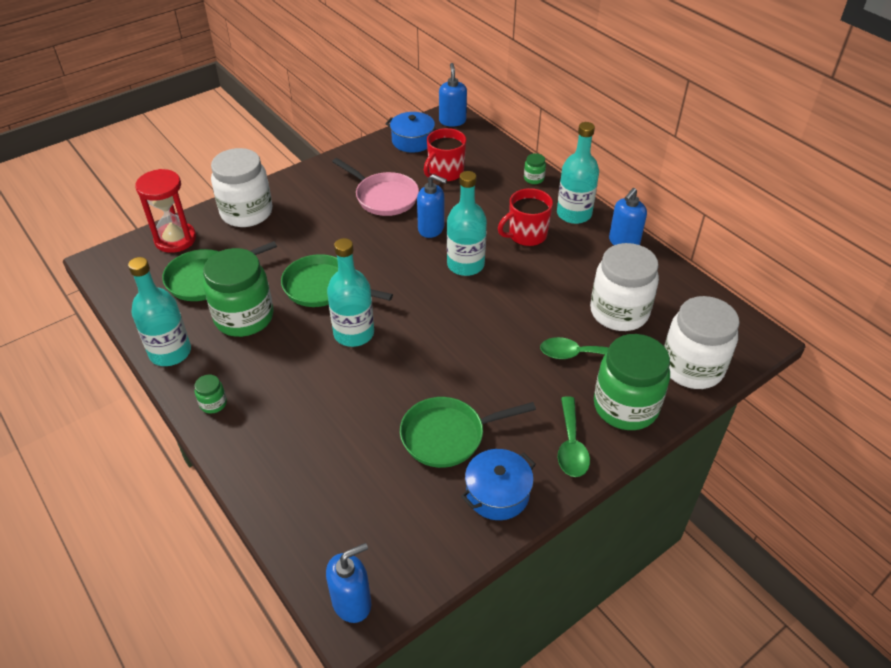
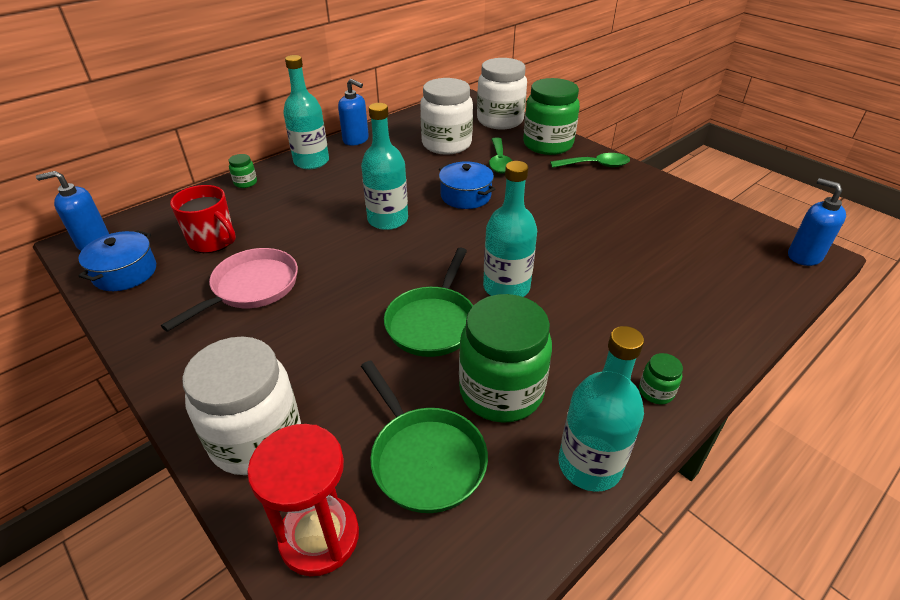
camera: 95 degrees left, 5 degrees down
(431, 229) = (324, 245): blue soap dispenser -> none
(448, 435) = (615, 219): green pan -> none
(497, 493) = (658, 194): blue pot -> blue pot (465, 196)
(526, 235) = (342, 186): red mug -> none

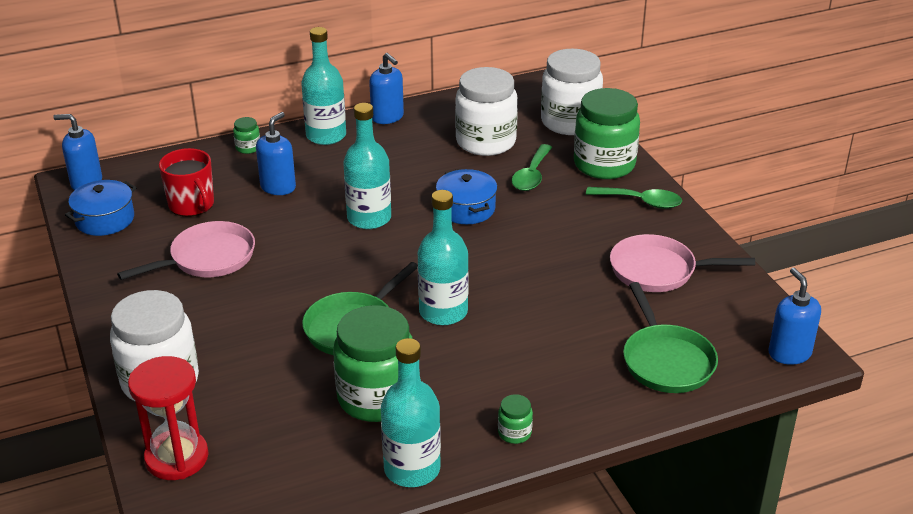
camera: 20 degrees right, 5 degrees down
(290, 210) = (278, 187): none -> blue soap dispenser
(424, 458) = (282, 429): green pan -> green pan (666, 361)
(651, 213) = (658, 270): none -> pink pan

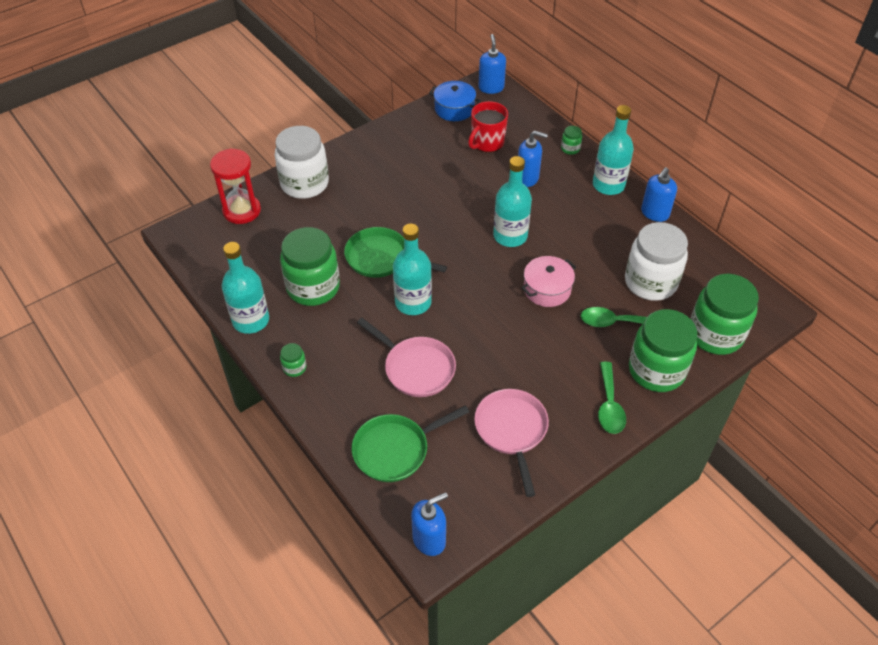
camera: 75 degrees right, 15 degrees up
(208, 258) = (431, 168): pink pan -> pink pan (416, 368)
(466, 208) = (547, 289): blue pot -> pink pot
(570, 122) = (715, 334): white jar -> green jar

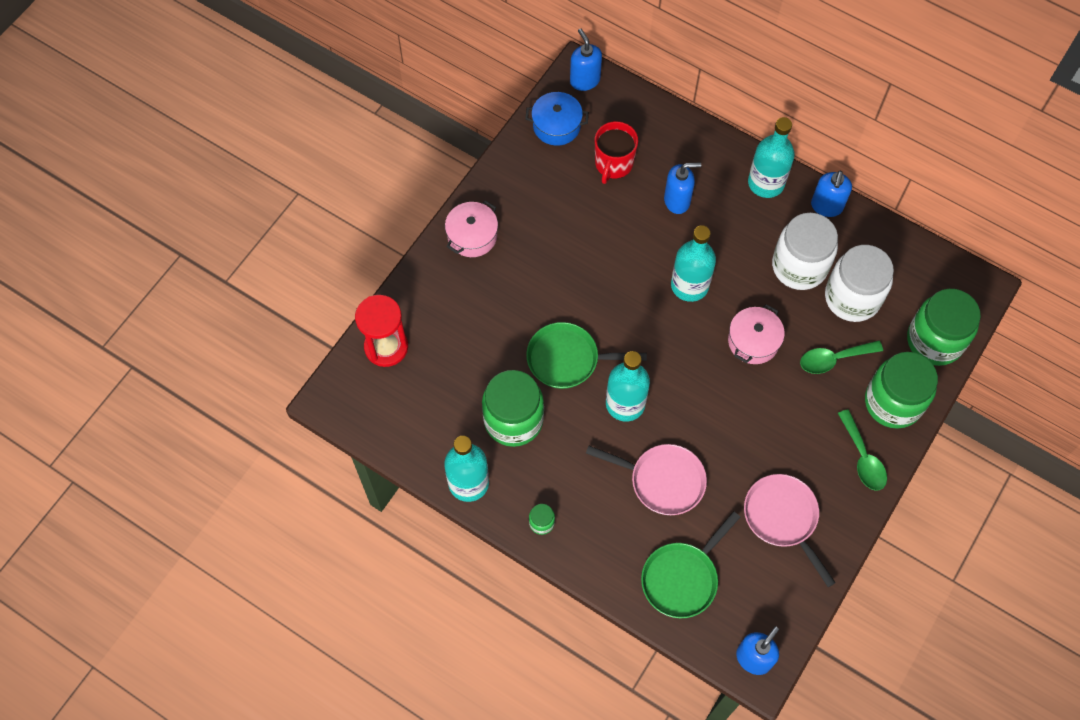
camera: 20 degrees left, 15 degrees up
(304, 184) = (437, 287): white jar -> white jar (799, 266)
(350, 159) = (472, 236): none -> pink pot
(570, 149) = (707, 144): green jar -> none

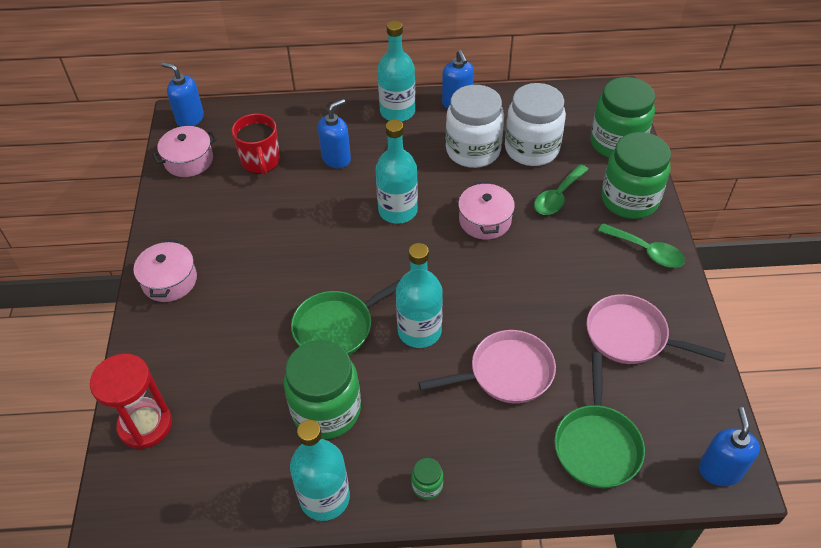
camera: 35 degrees left, 15 degrees down
(556, 126) = (189, 160): blue pot -> pink pot

